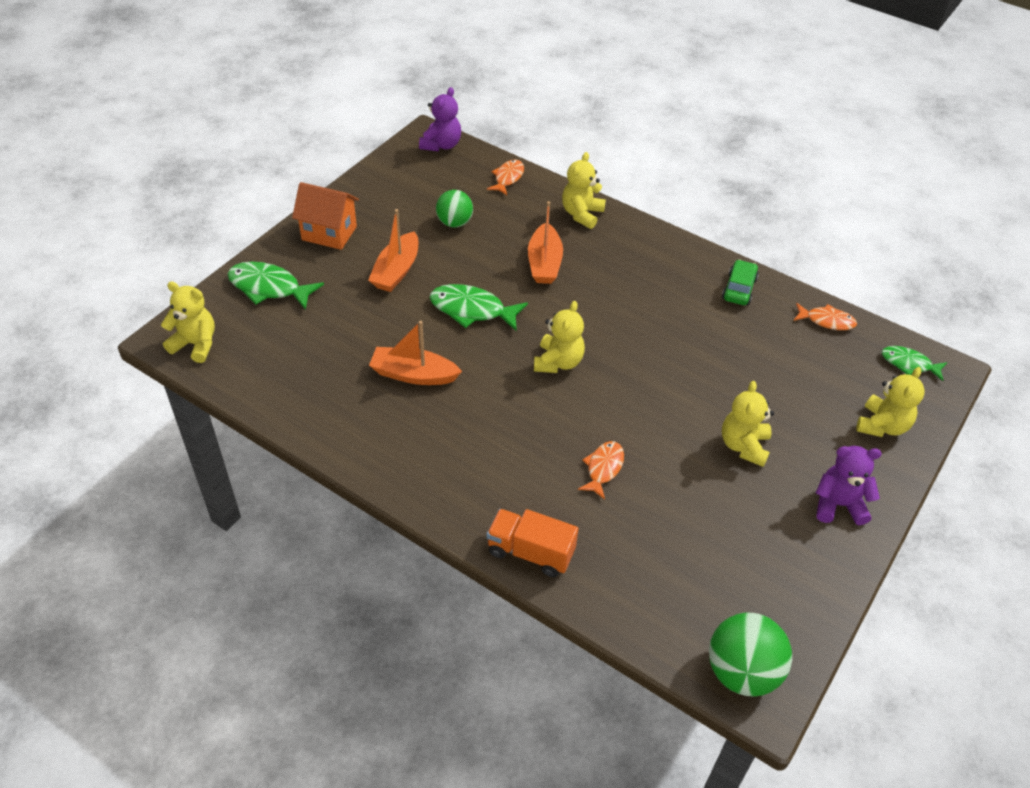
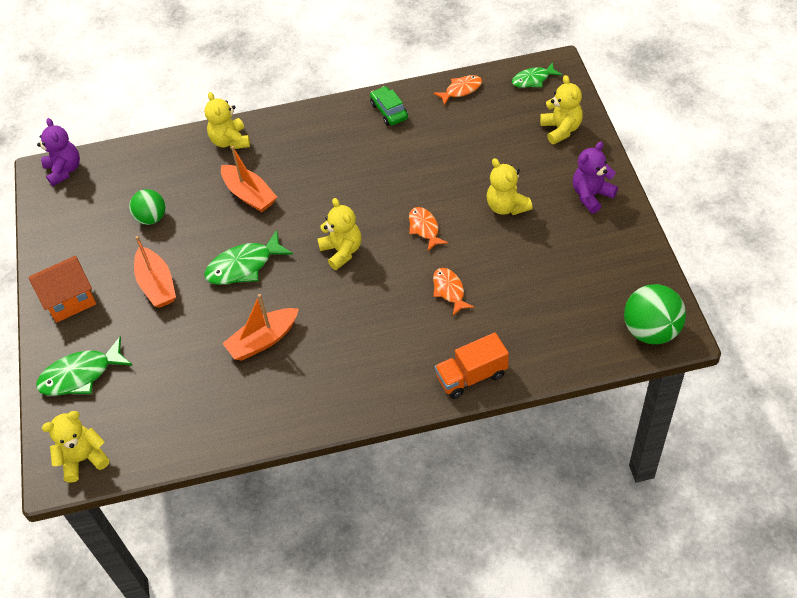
camera: 40 degrees left, 5 degrees up
(508, 178) = (146, 156): orange fish -> orange fish (424, 228)

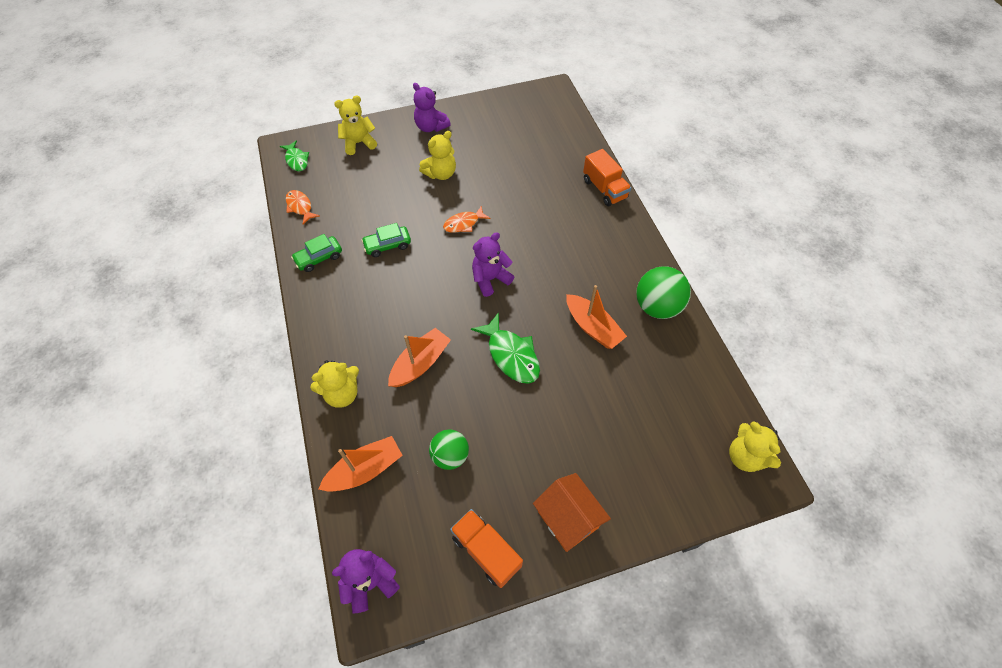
camera: 100 degrees left, 5 degrees up
(63, 242) = (486, 551): none -> orange truck
(80, 375) = (657, 483): green fish -> none
(157, 285) = (539, 431): orange boat -> orange boat (365, 470)
(342, 251) = (490, 279): yellow teddy bear -> purple teddy bear
(399, 163) = (387, 245): none -> green car
(449, 290) = (527, 205): orange fish -> none
(651, 330) = (552, 101): green ball -> green ball (657, 307)

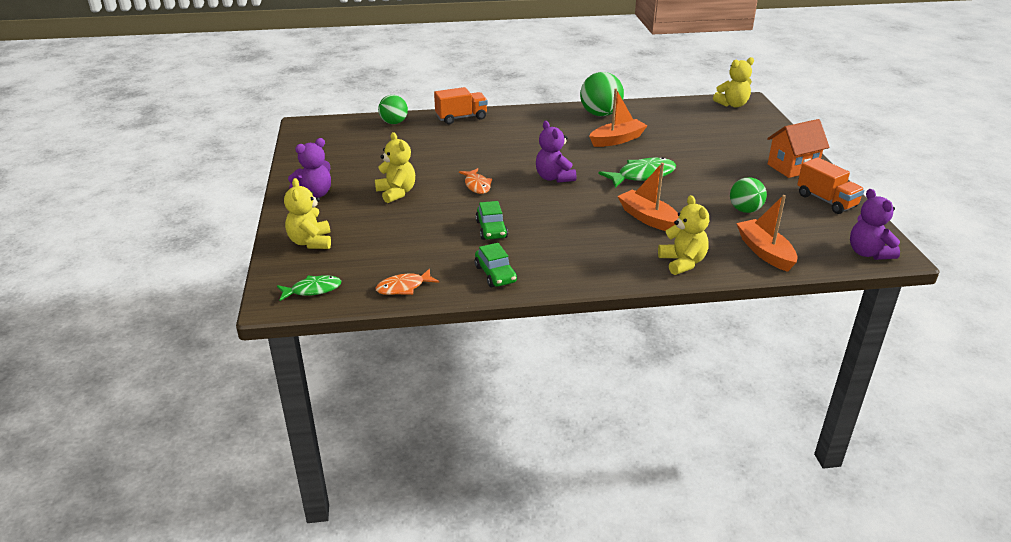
camera: 80 degrees left, 25 degrees down
(486, 551) = (826, 201): orange truck -> orange truck turned 90 degrees counterclockwise
(576, 143) = (394, 123): none -> green ball

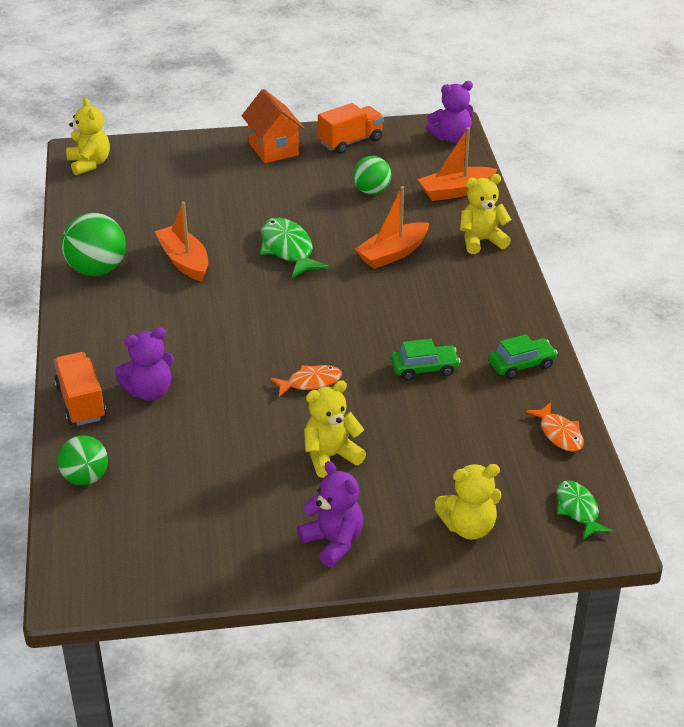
camera: 90 degrees left, 5 degrees up
(554, 178) = (291, 317): purple teddy bear -> purple teddy bear (149, 392)

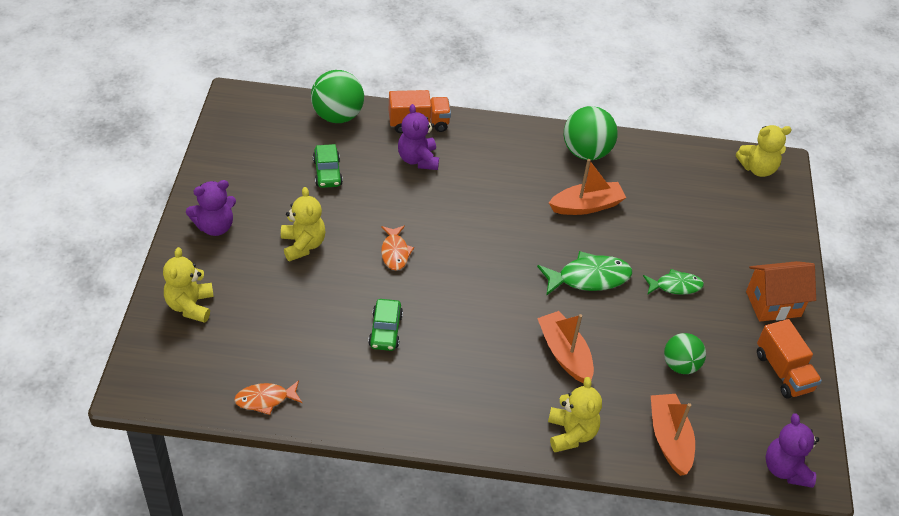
camera: 100 degrees right, 10 degrees up
(85, 478) = (337, 116): green ball -> green ball, size x1.51
(521, 365) = (365, 402): green car -> green car (327, 172)
(578, 510) = (173, 380): green fish -> green fish (675, 286)

